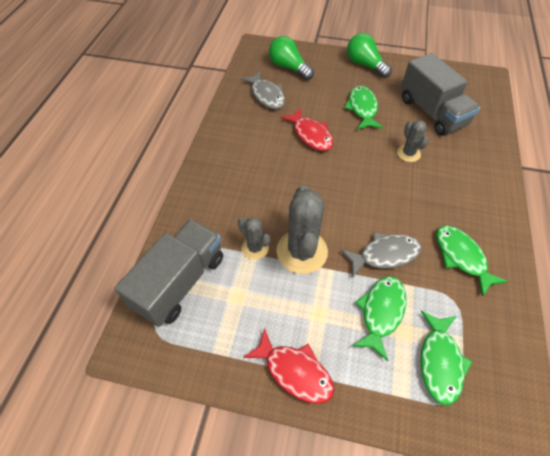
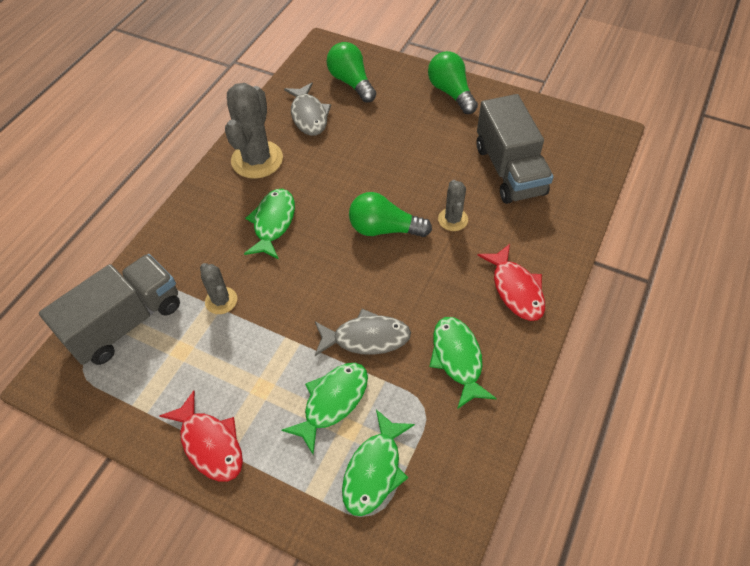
camera: 15 degrees right, 0 degrees up
(302, 251) = (272, 315): grey cactus -> grey cactus (257, 160)
(311, 135) = (341, 175): red fish -> red fish (516, 289)
(361, 169) = (384, 229): none -> green light bulb
(362, 108) = (421, 151): green fish -> green fish (273, 223)

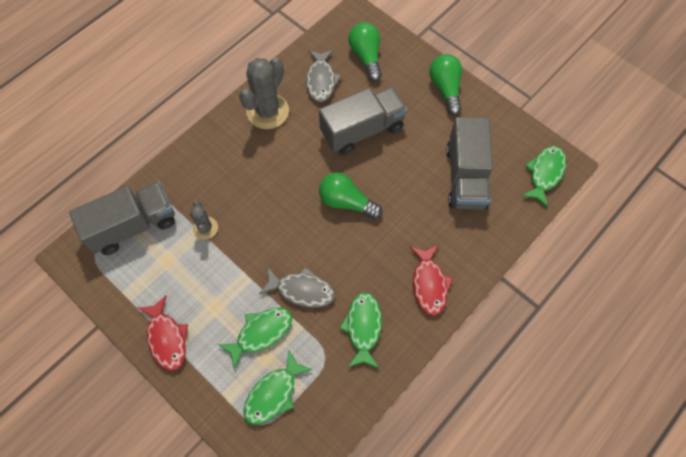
camera: 15 degrees right, 10 degrees up
(273, 223) = (263, 172): green fish -> green fish (544, 174)
(374, 152) = (362, 130): none -> grey truck
(453, 219) = (403, 209): grey cactus -> none

